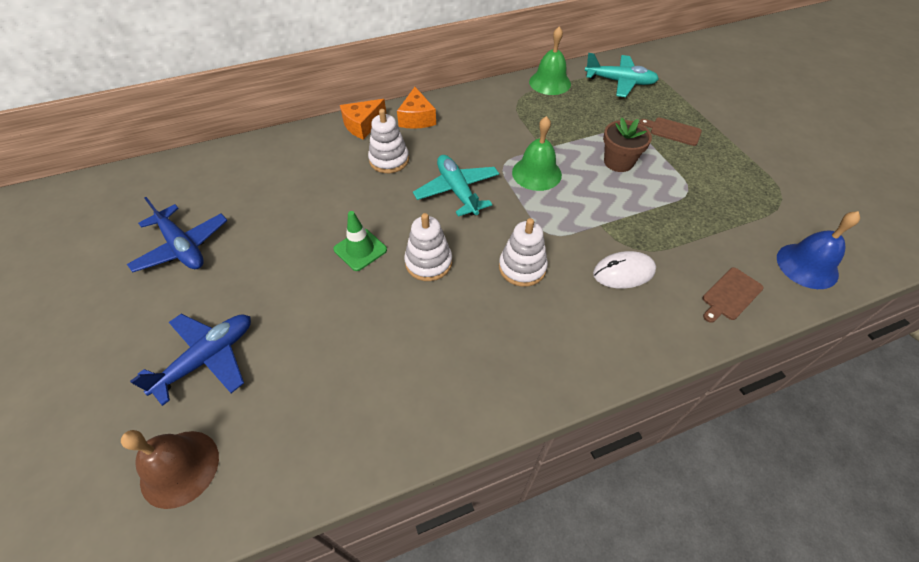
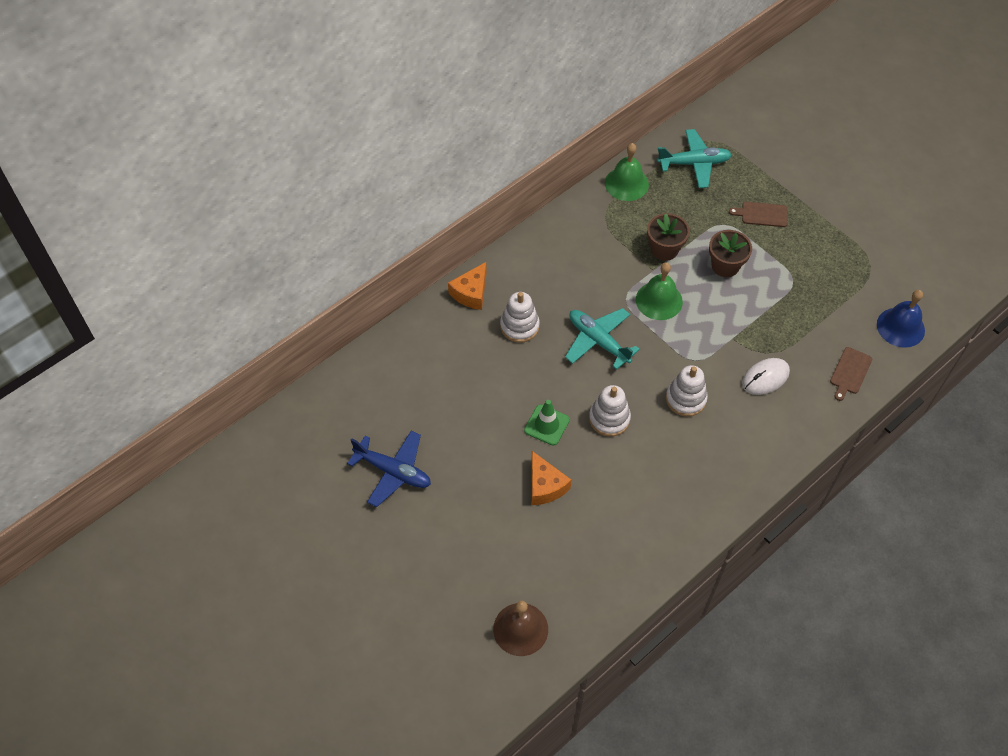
camera: 20 degrees left, 5 degrees up
(207, 358) = (485, 553): blue plane -> none
(417, 118) = (519, 269): orange cheese -> orange cheese (545, 486)
(562, 135) = (664, 249): none -> brown flower pot

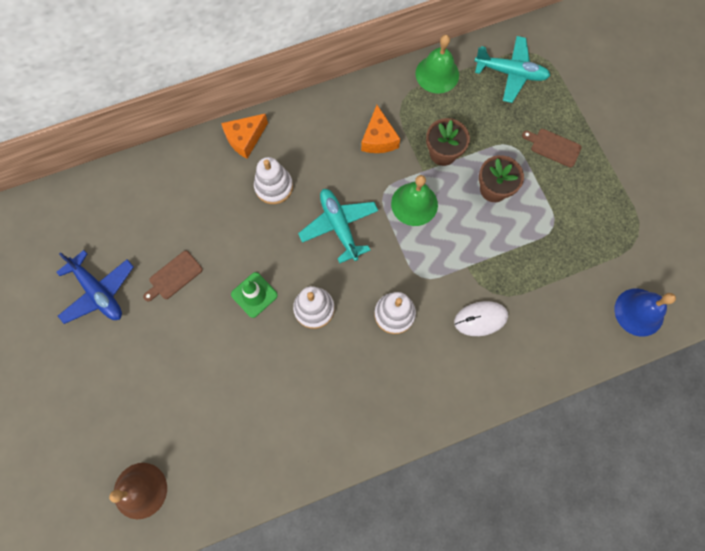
camera: 20 degrees right, 15 degrees up
(545, 486) = (225, 355): orange cheese -> orange cheese (378, 139)
(850, 372) = (566, 342): brown cutting board -> brown cutting board (174, 276)

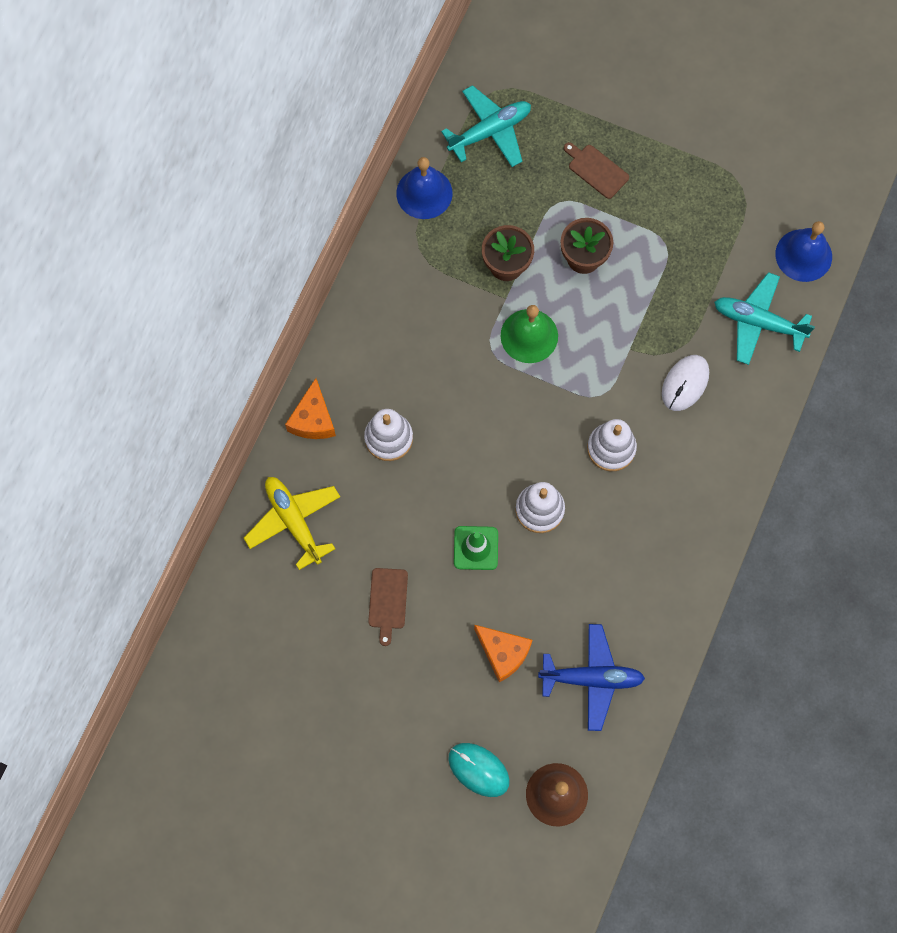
camera: 45 degrees left, 0 degrees up
(98, 292) = (335, 680): blue plane -> blue plane (591, 678)
(114, 426) = (478, 770): none -> turquoise mouse
(174, 183) = (294, 522): none -> yellow plane
(339, 226) = (485, 418): turquoise plane -> turquoise plane (758, 322)
(378, 139) = (435, 305): orange cheese -> orange cheese (503, 653)
(437, 74) = (424, 193): green bell -> blue bell
(553, 147) = (596, 170): brown cutting board -> brown cutting board turned 60 degrees clockwise

